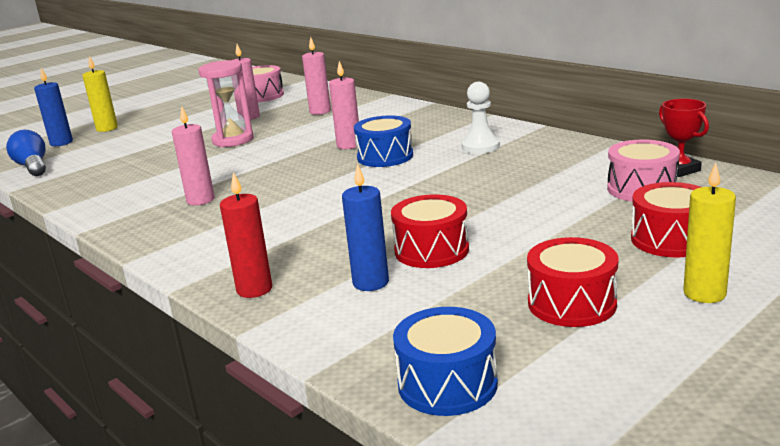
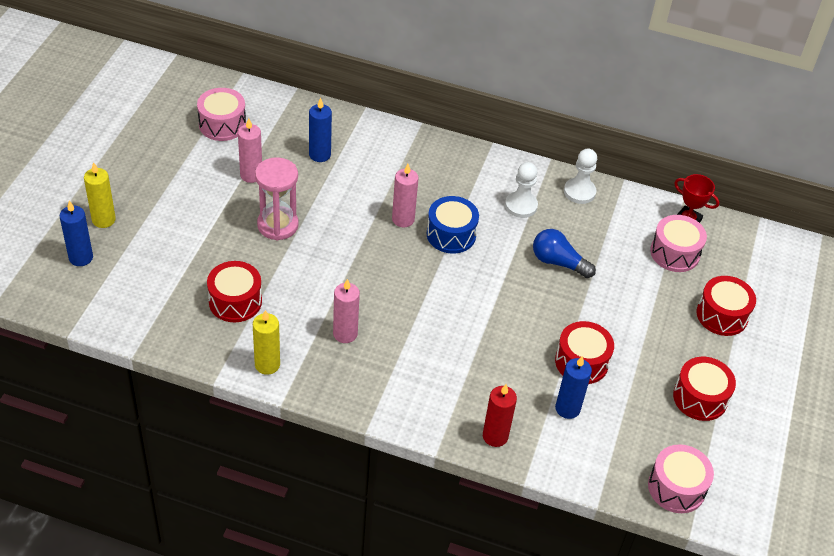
camera: 35 degrees left, 25 degrees up
(33, 167) = (104, 310): blue light bulb -> blue light bulb (558, 262)
(136, 173) = (235, 301): none -> red drum
(320, 111) = (320, 155): pink candle -> blue candle
(447, 384) = (676, 487): blue drum -> pink drum
(557, 144) = (579, 192): none -> white pawn
(704, 293) = (764, 369): yellow candle -> yellow candle (267, 365)

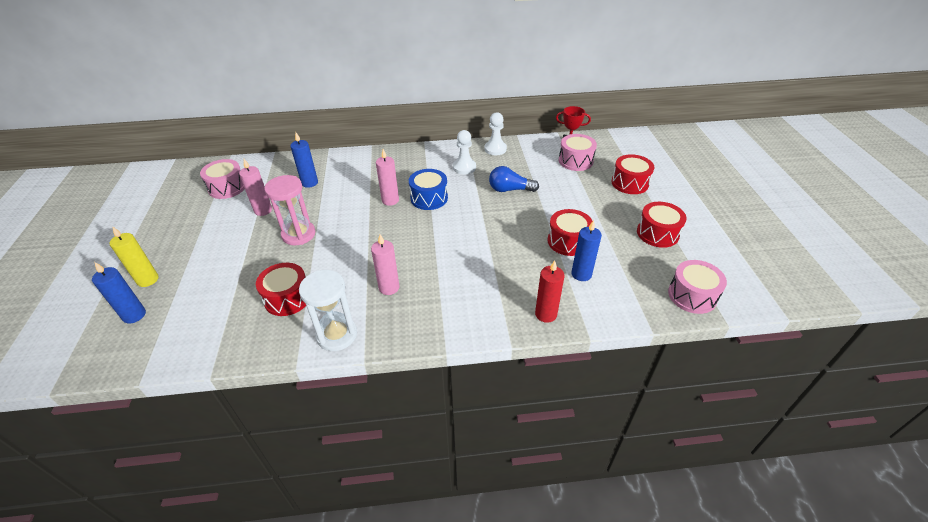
camera: 20 degrees left, 5 degrees down
(267, 365) = (337, 335): yellow candle -> white hourglass

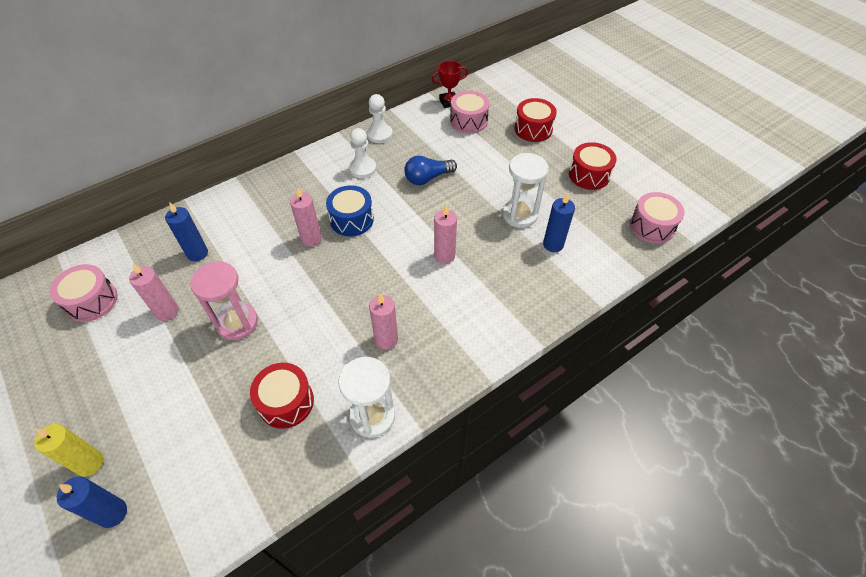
camera: 30 degrees left, 10 degrees up
(480, 248) = (444, 256): none -> pink candle
(546, 314) = (550, 299): red candle -> none
(568, 241) = (519, 215): red drum -> white hourglass

